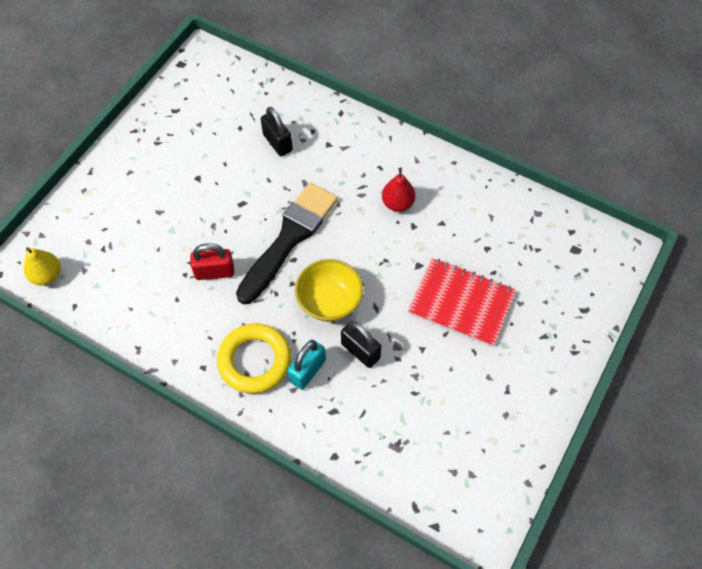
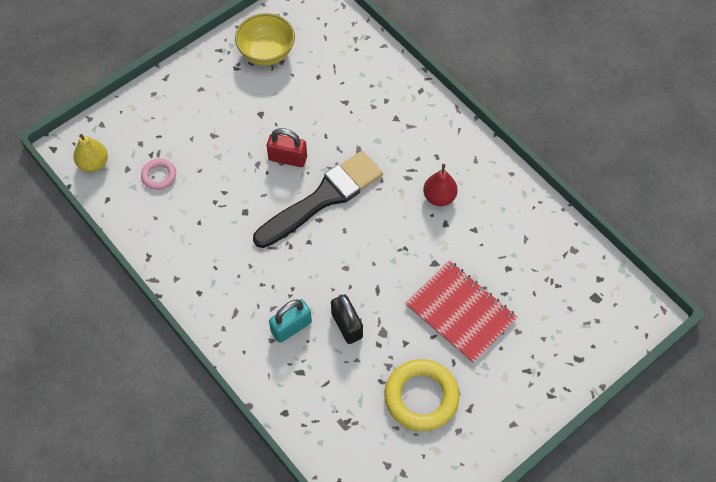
camera: 20 degrees right, 0 degrees up
(119, 267) = (159, 176): none -> pink ring
(214, 272) = (242, 208): red padlock -> red padlock (287, 158)
(255, 361) = (247, 302): yellow ring -> yellow ring (421, 397)
(277, 143) = (348, 102): black padlock -> none
(329, 302) = (336, 270): yellow bowl -> yellow bowl (266, 53)

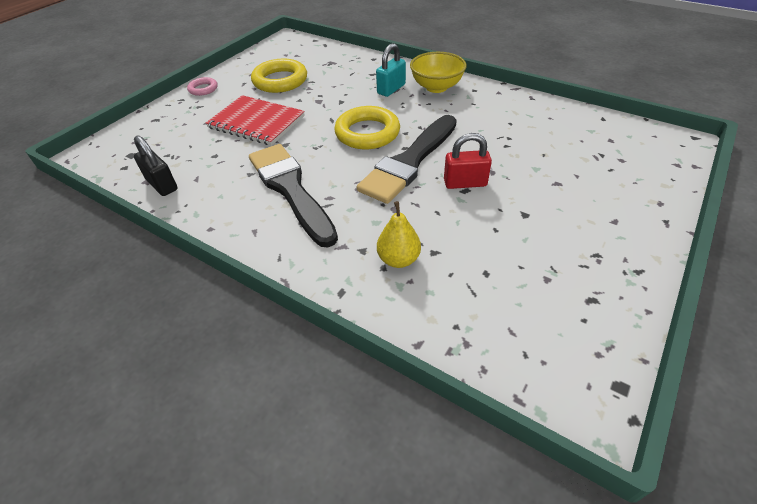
camera: 165 degrees right, 15 degrees down
(93, 163) = (645, 136): yellow pear -> yellow pear (398, 259)
(159, 176) = (576, 142): pink ring -> pink ring (203, 89)
(266, 53) = (575, 284): yellow bowl -> yellow bowl (436, 87)
(347, 253) = (367, 133): none -> yellow ring
(347, 325) = (348, 98): black padlock -> black padlock (162, 185)
(439, 197) = (290, 189): red pear -> black brush

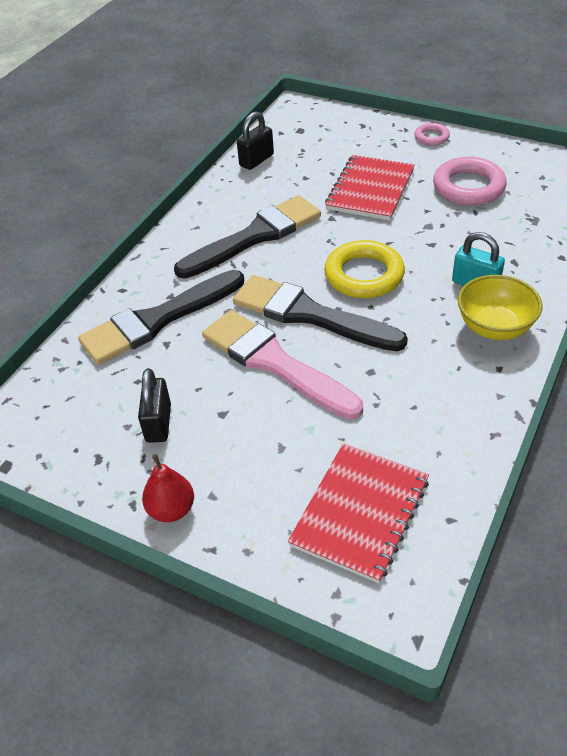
camera: 85 degrees right, 0 degrees up
(280, 81) = (468, 187): yellow ring -> pink ring
(398, 259) = (158, 320): yellow pear -> black brush
(465, 183) = (274, 363): red padlock -> pink brush
(541, 255) = (158, 423): none -> black padlock
(608, 151) = (360, 512): none -> red notebook
(636, 245) = (171, 509): none -> red pear

